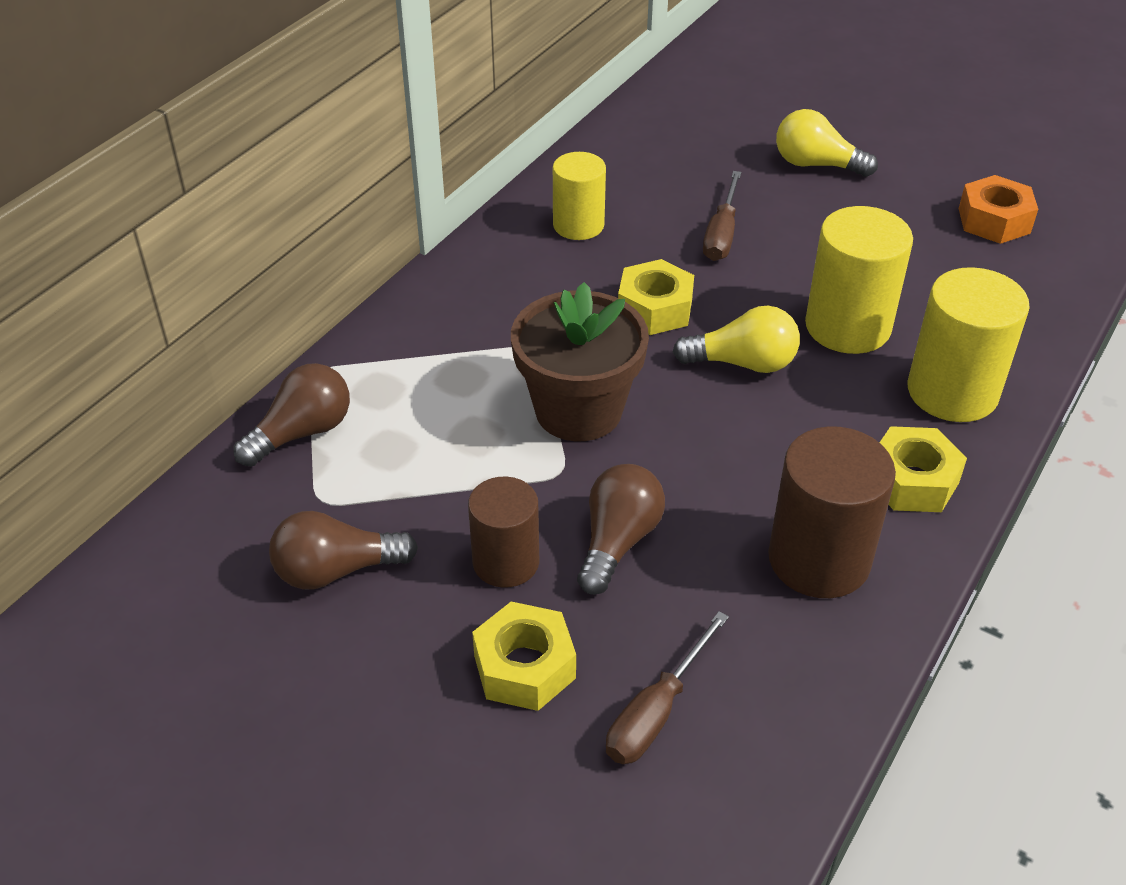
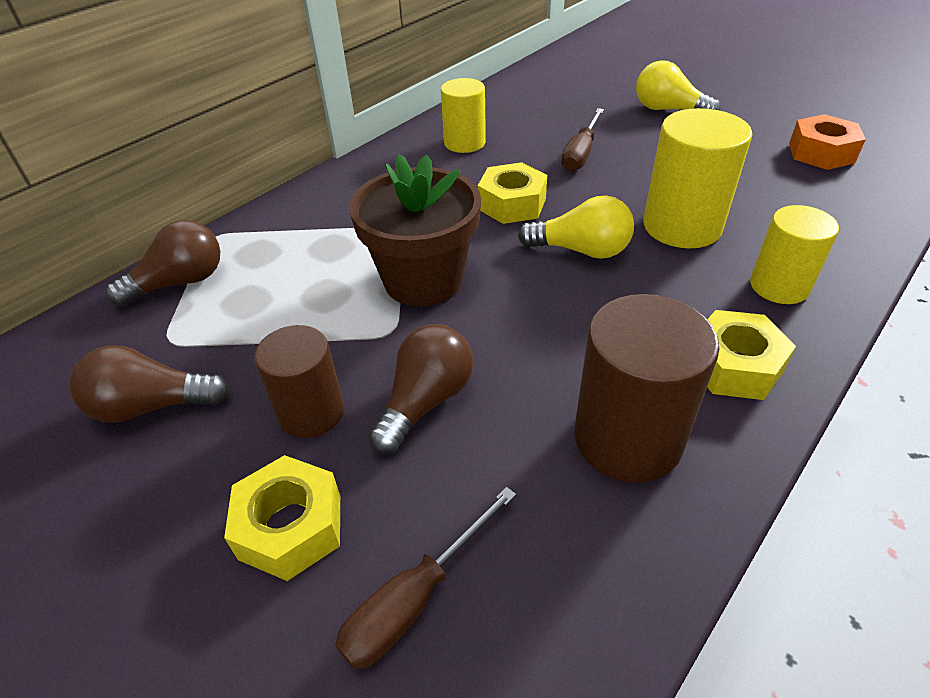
camera: 10 degrees right, 0 degrees up
(952, 392) = (779, 286): yellow cylinder -> yellow cylinder, size x0.65

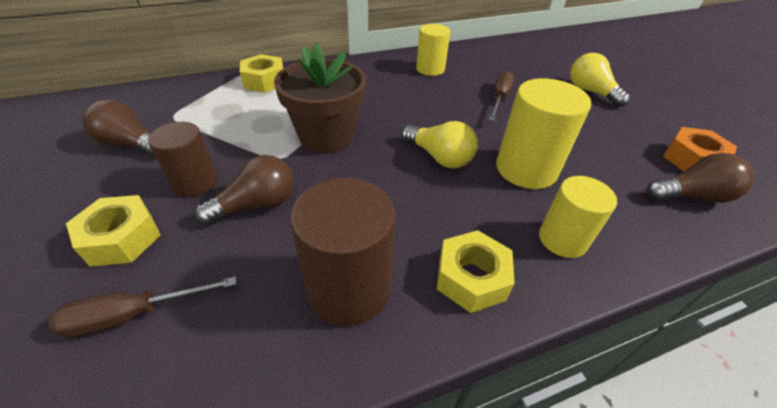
camera: 25 degrees right, 0 degrees up
(180, 282) = (208, 90): brown light bulb -> brown light bulb (691, 196)
(512, 204) = (423, 113): yellow nut -> yellow nut (264, 81)
(581, 153) = (499, 99): brown screwdriver -> brown screwdriver turned 150 degrees clockwise

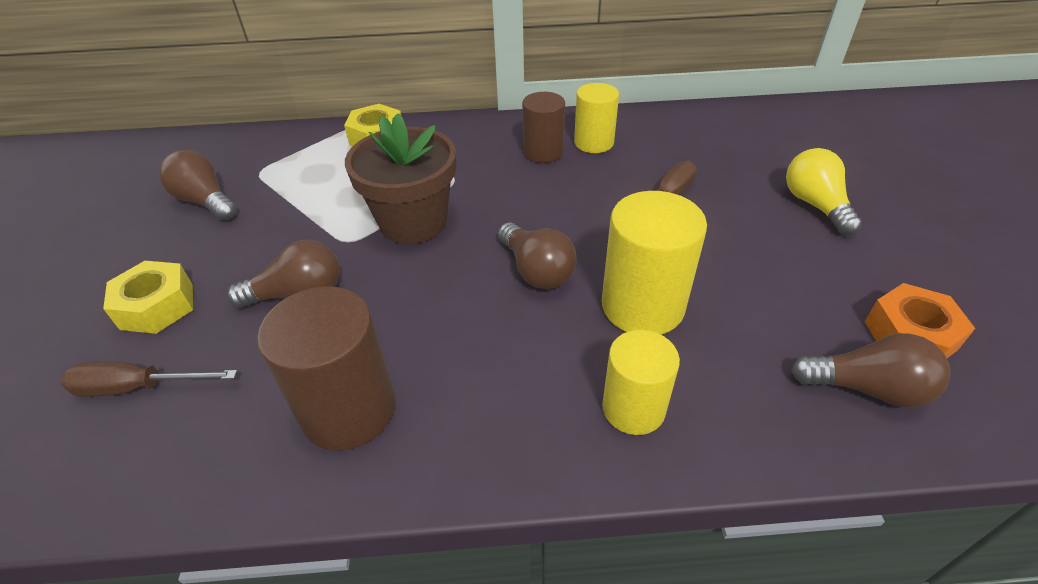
camera: 20 degrees right, 0 degrees up
(195, 182) = (249, 256): brown cylinder -> brown cylinder (543, 152)
(439, 157) = (536, 270): yellow light bulb -> brown light bulb
(471, 278) = (489, 430): yellow nut -> none

